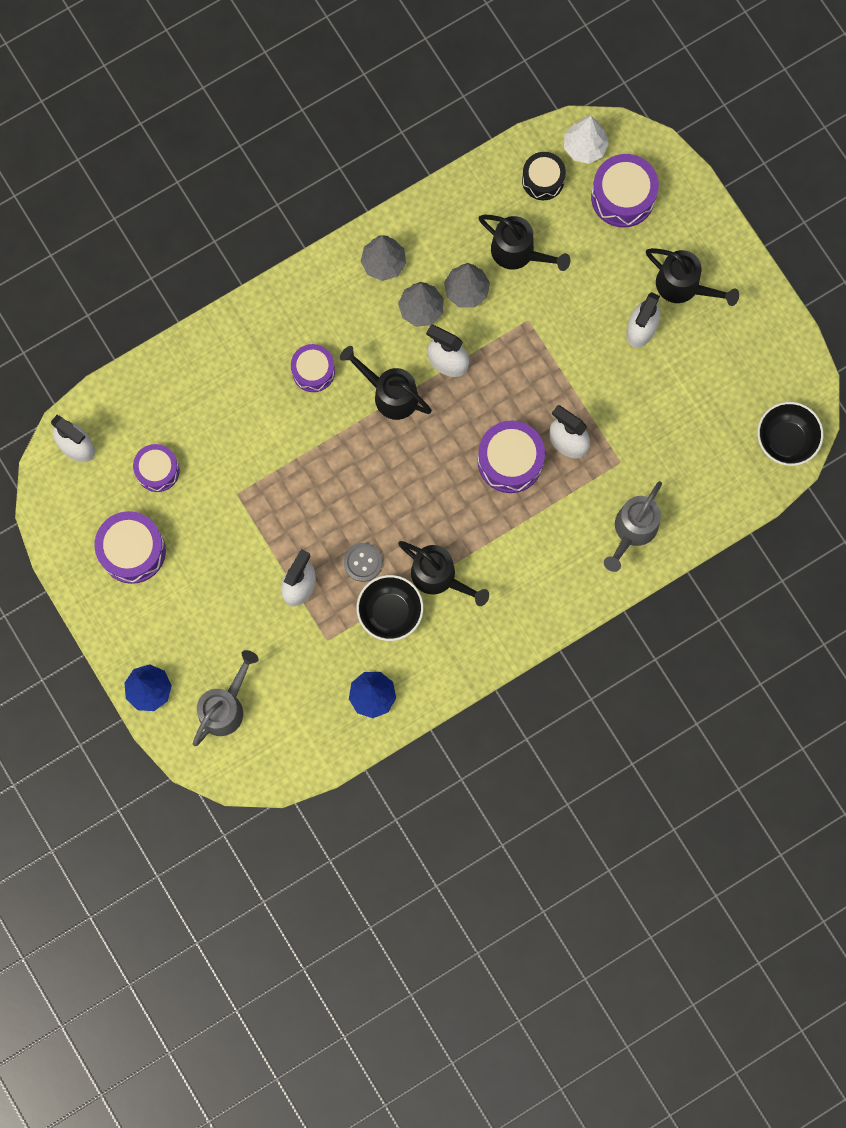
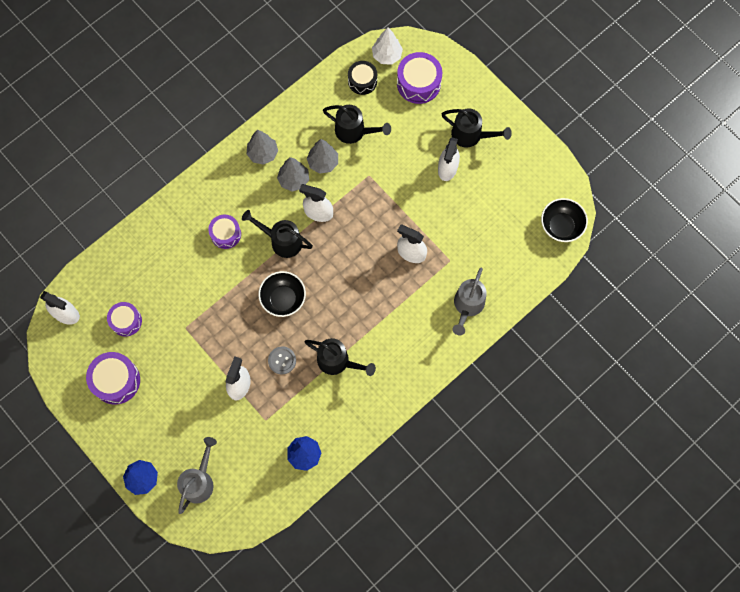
camera: 10 degrees left, 5 degrees down
(390, 612) = (307, 392): black bowl -> black bowl (283, 299)
(510, 461) = (373, 272): purple drum -> none

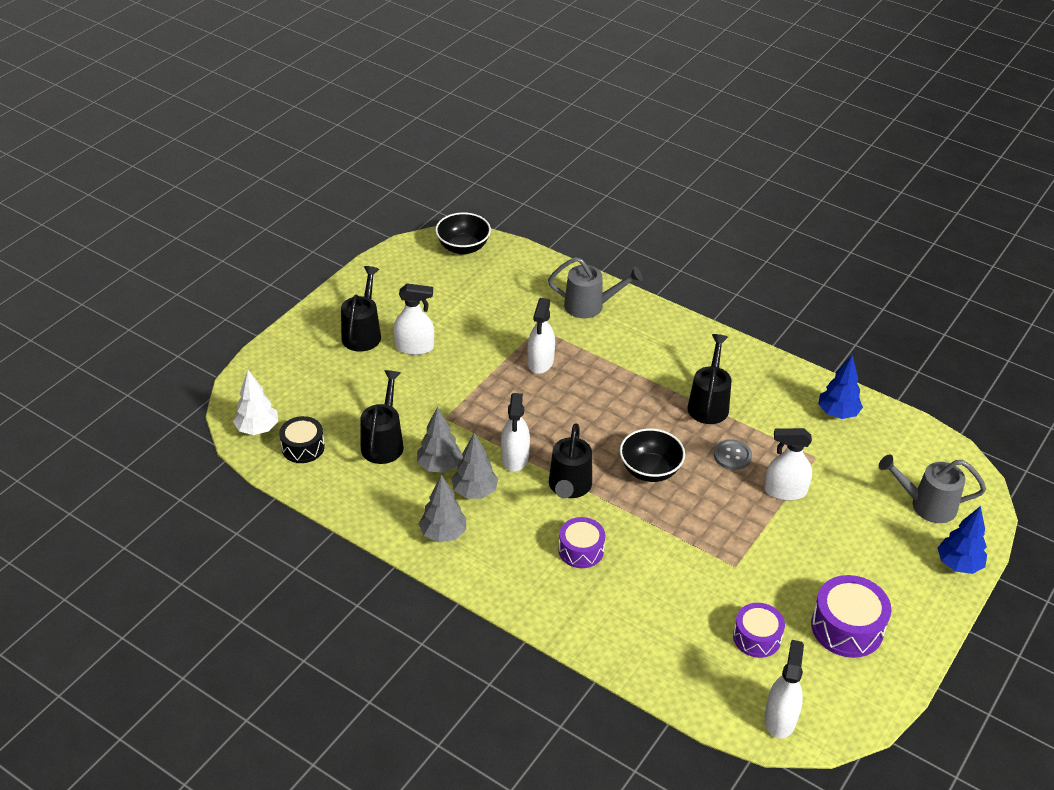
camera: 105 degrees left, 30 degrees down
(418, 83) = (296, 391): purple drum -> none

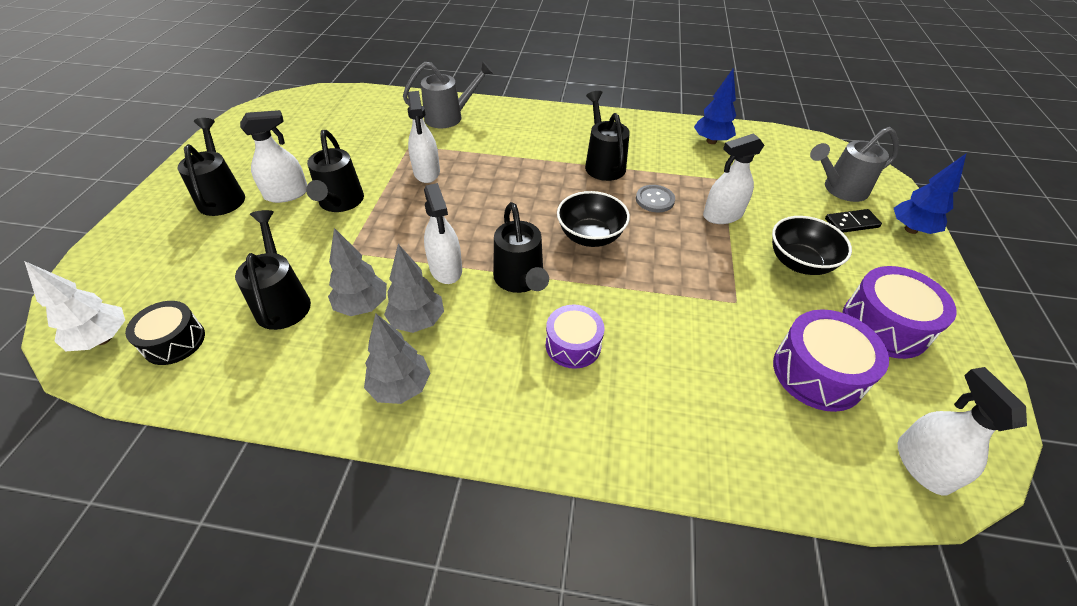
camera: 25 degrees left, 5 degrees up
(455, 370) = (340, 203): none -> black watering can
(463, 247) = (306, 101): black bowl -> black bowl (799, 263)
(757, 637) = (818, 373): purple drum -> purple drum, size x1.51
(904, 539) = (851, 223): none -> black domino

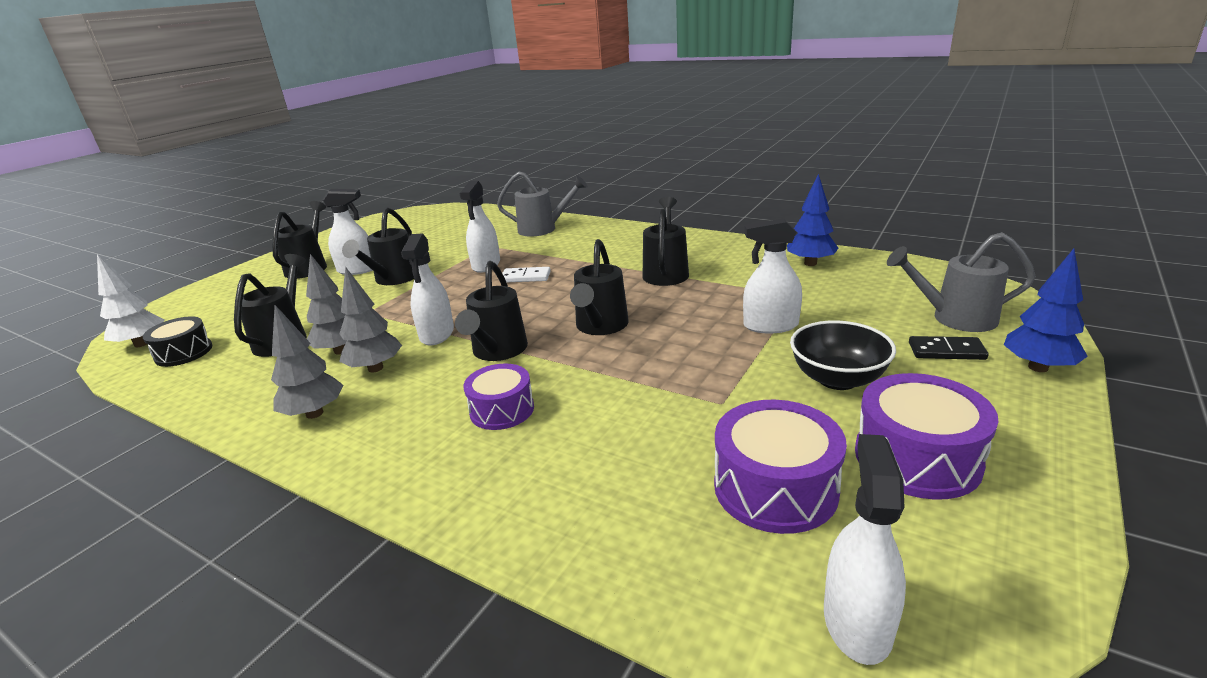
camera: 25 degrees right, 20 degrees down
(479, 184) = (525, 277): none -> white domino
(590, 236) = (600, 326): black bowl -> black watering can
(655, 200) = (699, 305): grey button -> none

